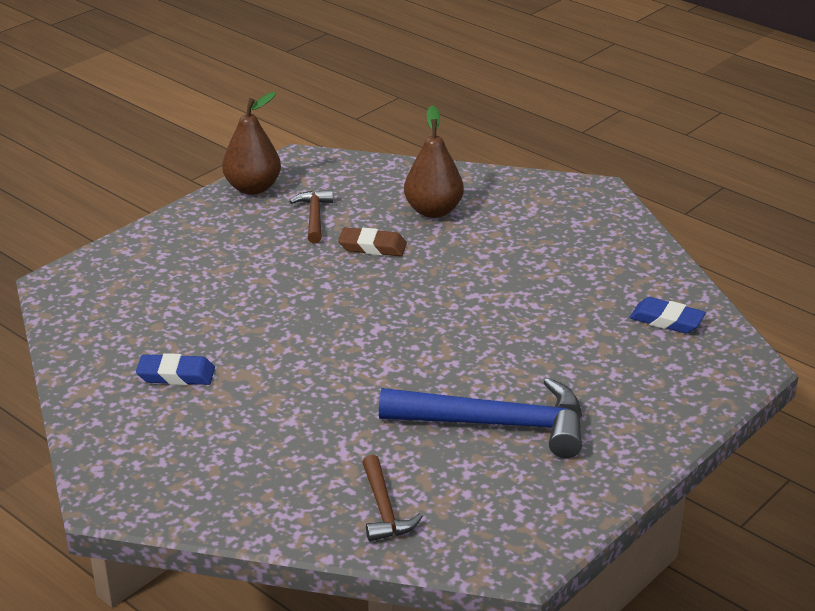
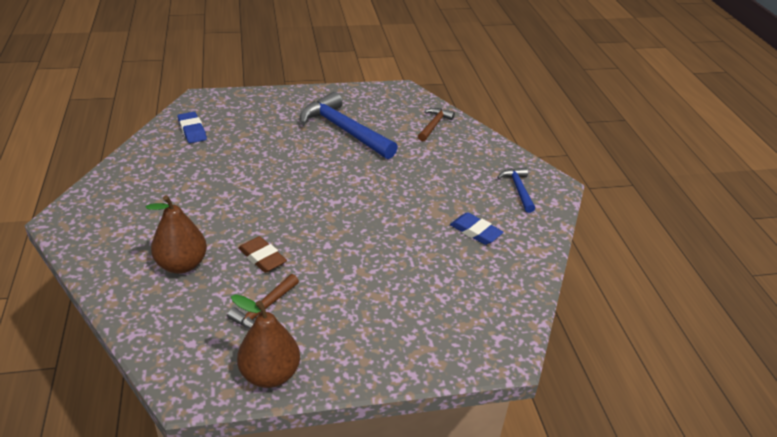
camera: 145 degrees left, 5 degrees up
(162, 461) = (518, 189): none -> blue hammer

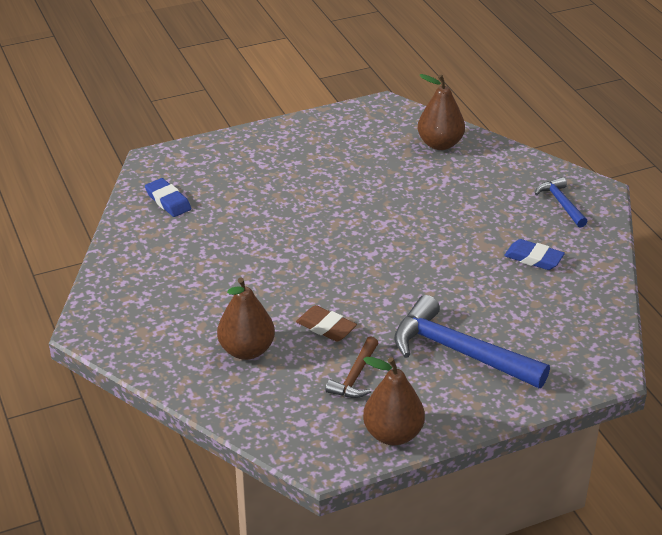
camera: 10 degrees left, 0 degrees up
(344, 130) = (341, 169): blue hammer -> blue hammer (459, 352)
(434, 125) = (440, 144): brown hammer -> brown pear

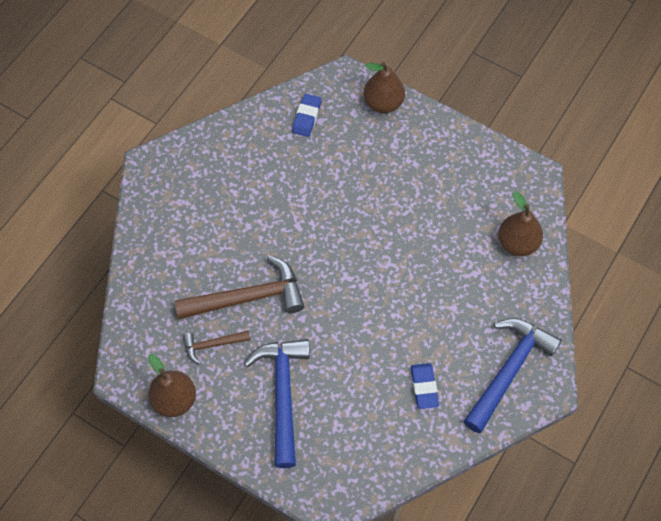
camera: 55 degrees right, 25 degrees up
(247, 350) = (192, 265): brown pear -> brown pear (383, 103)
(326, 327) = (248, 297): brown eraser -> brown hammer
(561, 203) = (509, 370): blue hammer -> blue hammer, size x1.93

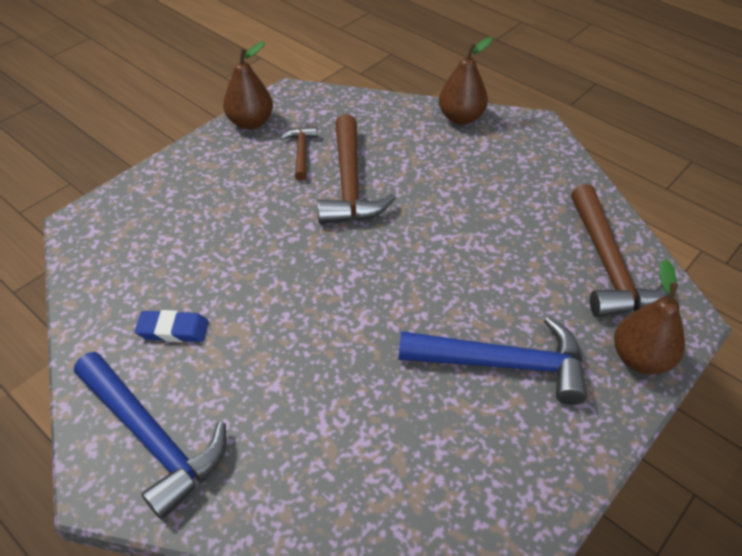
camera: 100 degrees right, 15 degrees down
(282, 394) = (222, 198): blue hammer -> blue hammer (503, 364)
(306, 117) = (608, 265): blue eraser -> brown hammer
(517, 243) = (361, 502): brown pear -> brown pear (461, 118)

